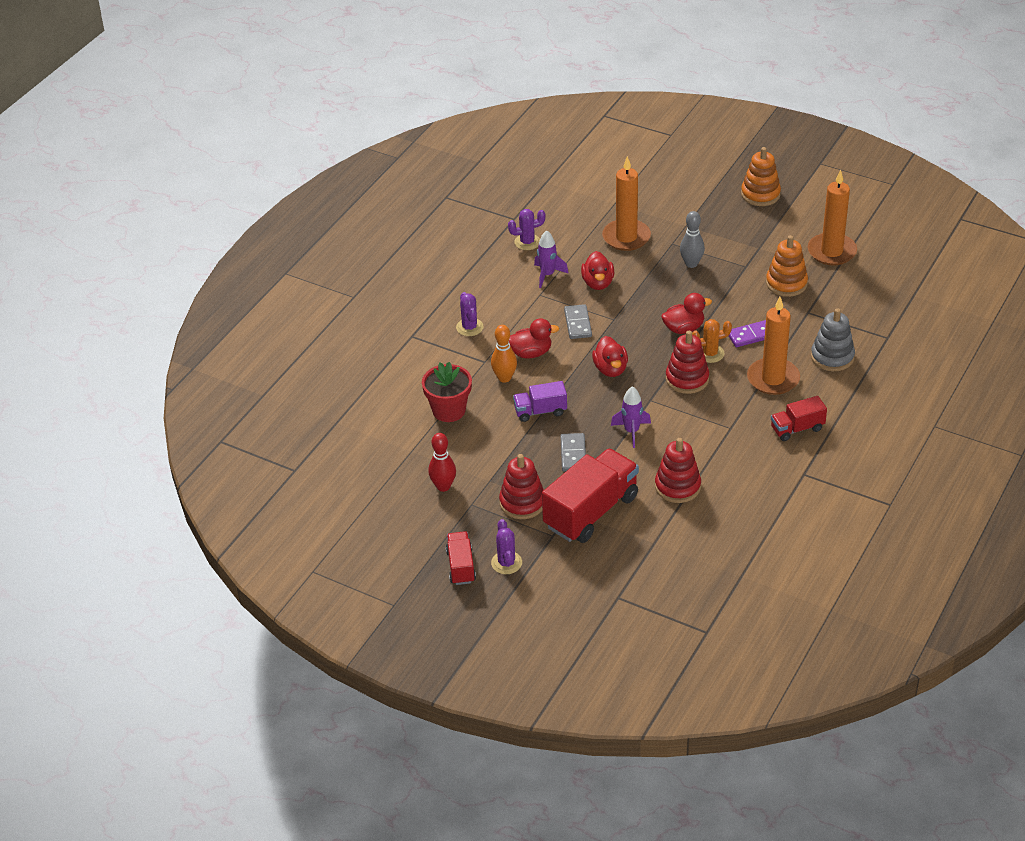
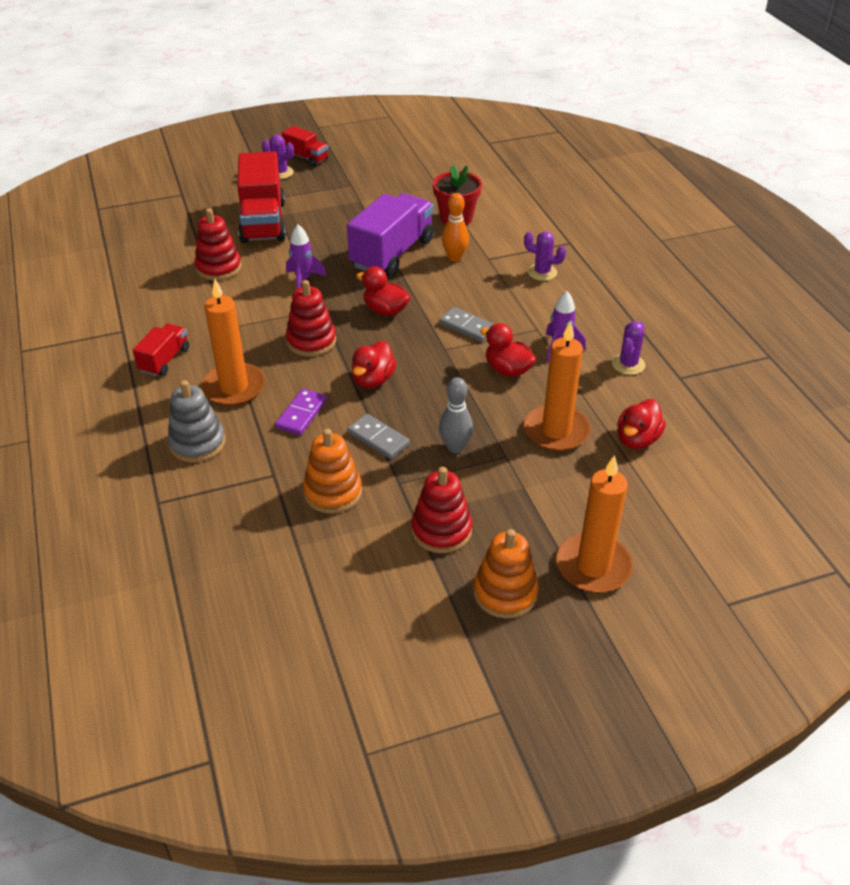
camera: 130 degrees right, 0 degrees up
(443, 486) = (384, 182): red bowling pin -> none
(522, 503) = (318, 202): red stacking toy -> red stacking toy (441, 530)
(531, 353) = (465, 284): red duck -> red duck (637, 439)
(540, 411) = (392, 253): purple truck -> purple truck, size x1.91
(573, 454) = (326, 244): grey domino -> grey domino (378, 438)
(710, 353) = (319, 373): orange cactus -> none
(831, 252) = (328, 570): orange candle -> orange candle (593, 566)

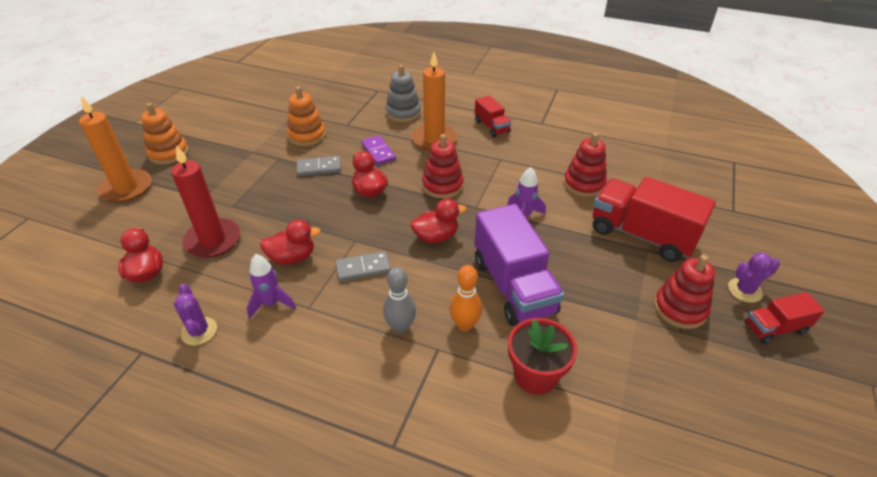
camera: 130 degrees right, 0 degrees up
(441, 530) = (230, 155): red stacking toy -> red stacking toy (680, 308)
(455, 447) = (269, 191): grey bowling pin -> grey bowling pin (400, 327)
(542, 272) = (372, 374): purple cactus -> none
(556, 431) = (213, 240): orange candle -> red candle

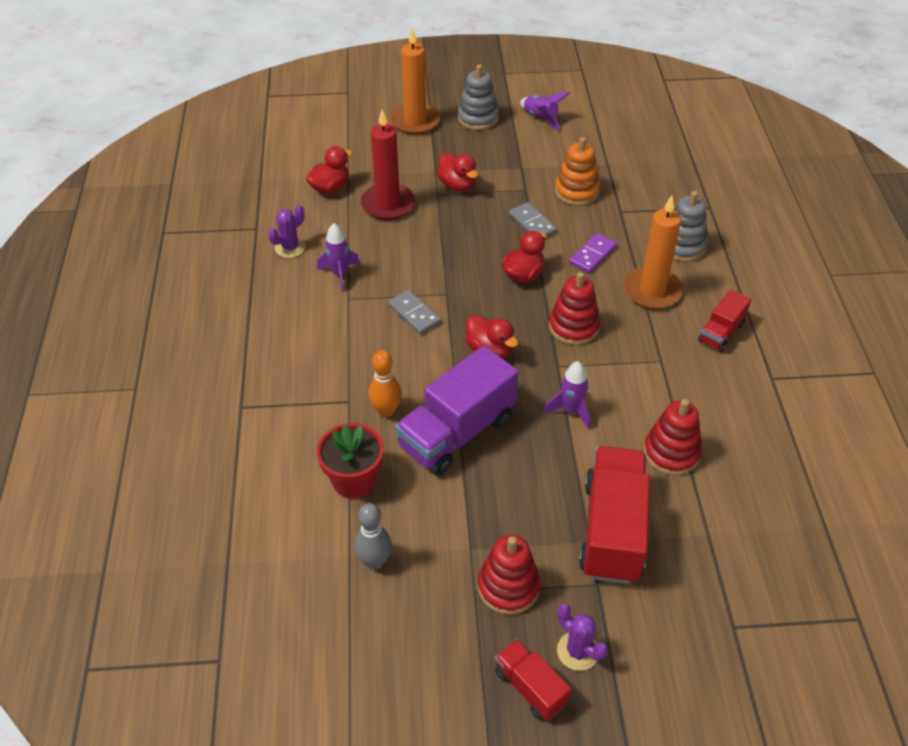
camera: 65 degrees right, 5 degrees up
(168, 153) = (478, 118): orange stacking toy -> grey stacking toy
(208, 124) = (540, 118): none -> purple rocket
(292, 257) = (399, 262): red duck -> red duck (457, 185)
(400, 327) = (359, 367): grey bowling pin -> grey bowling pin (374, 561)

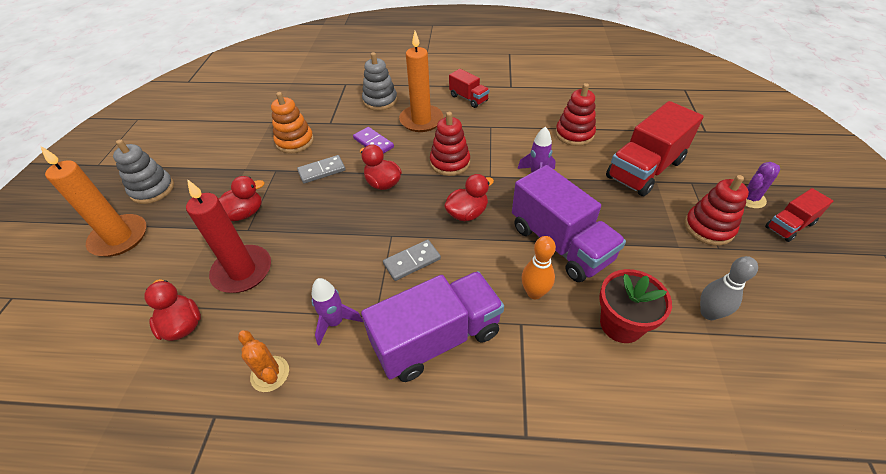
camera: 80 degrees left, 0 degrees up
(290, 247) = (270, 374): purple cactus -> orange cactus
(328, 342) = (436, 339): none -> purple truck
(540, 118) = (184, 150): purple rocket -> none
(612, 530) = (645, 169): red truck -> red truck turned 60 degrees counterclockwise

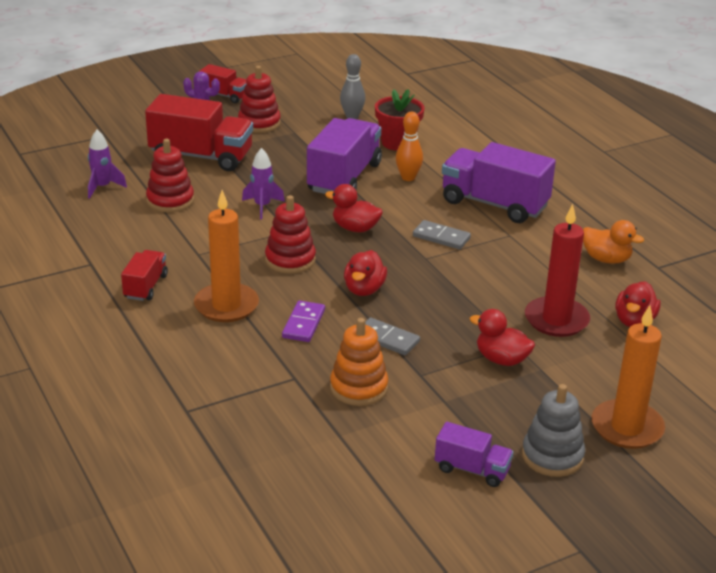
camera: 125 degrees left, 15 degrees down
(189, 154) = (472, 469): none -> purple truck
(270, 374) = (606, 259): orange cactus -> orange duck
(335, 322) = (537, 250): purple rocket -> purple rocket (102, 187)
(380, 101) = (207, 357): grey stacking toy -> none

